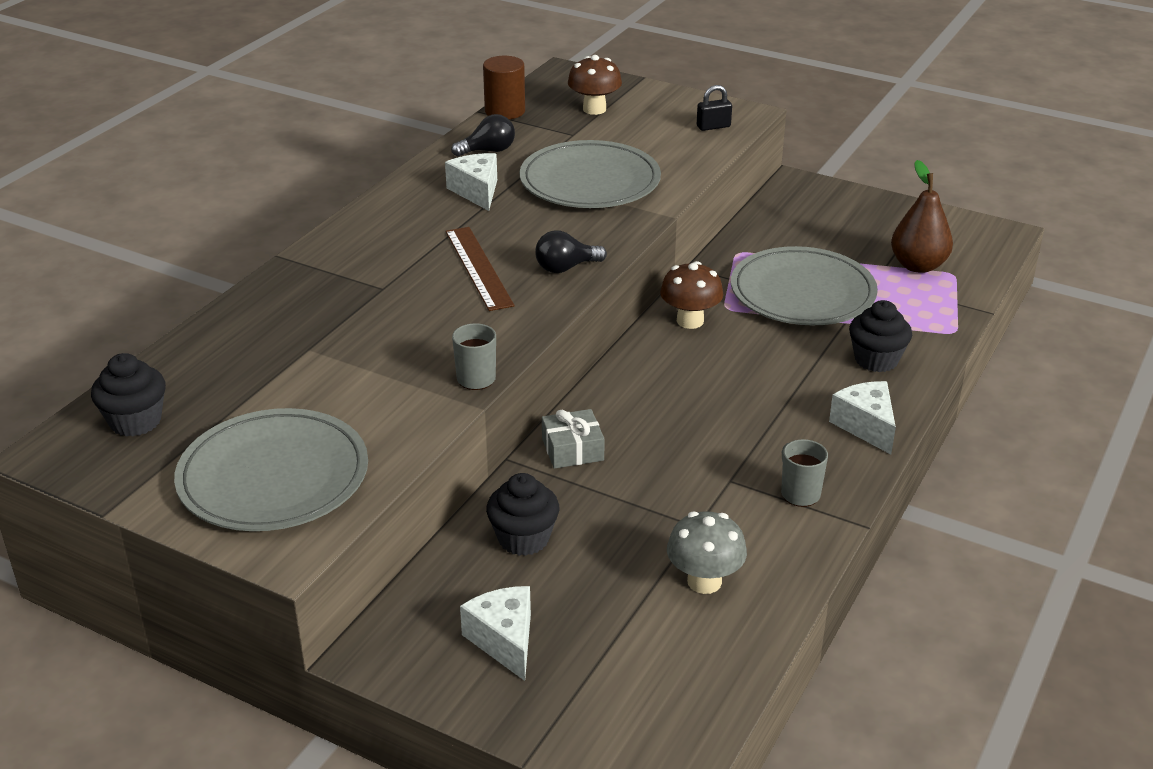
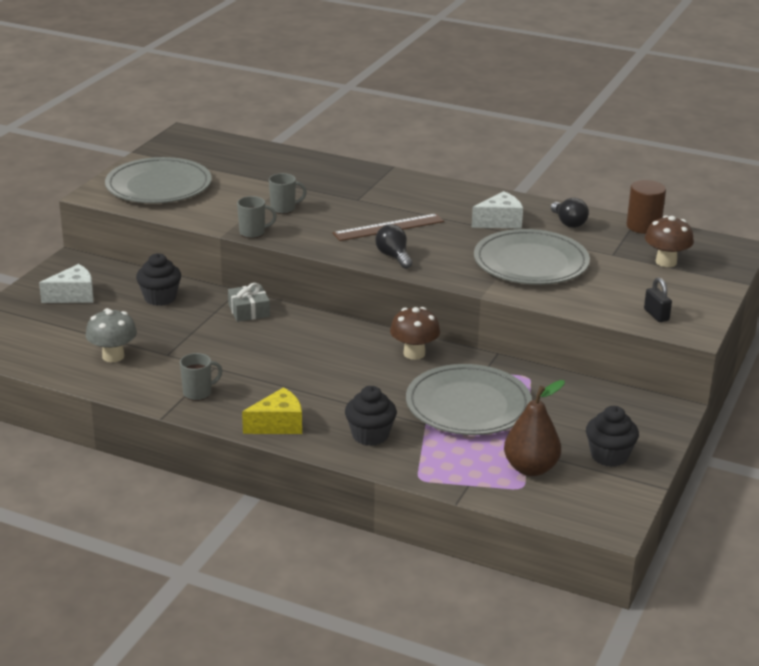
camera: 85 degrees right, 5 degrees down
(135, 421) = (211, 149): black cupcake -> black cupcake (609, 456)
(398, 350) = (284, 209): none -> grey mug
(866, 426) = (278, 425): white cheese -> yellow cheese

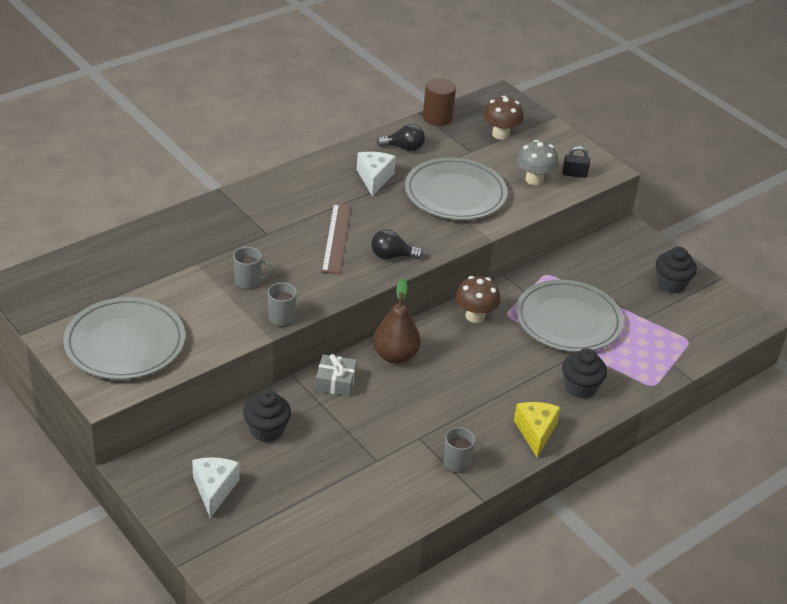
camera: 65 degrees left, 10 degrees up
(113, 356) = (355, 497): grey mushroom -> grey mushroom (534, 179)
(284, 209) = (248, 282): grey mug -> grey mug turned 75 degrees clockwise
(531, 468) = (667, 326): brown pear -> brown pear (395, 355)

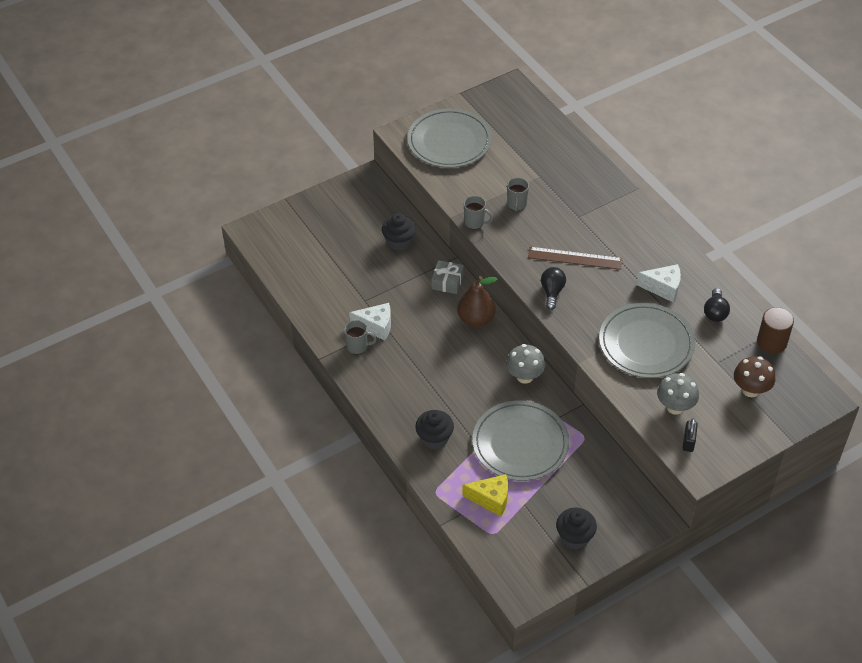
camera: 100 degrees right, 10 degrees up
(214, 489) = (346, 215): white cheese -> white cheese (376, 326)
(475, 316) = (524, 376): brown mushroom -> grey mushroom
(535, 432) = (385, 400): yellow cheese -> yellow cheese (491, 499)

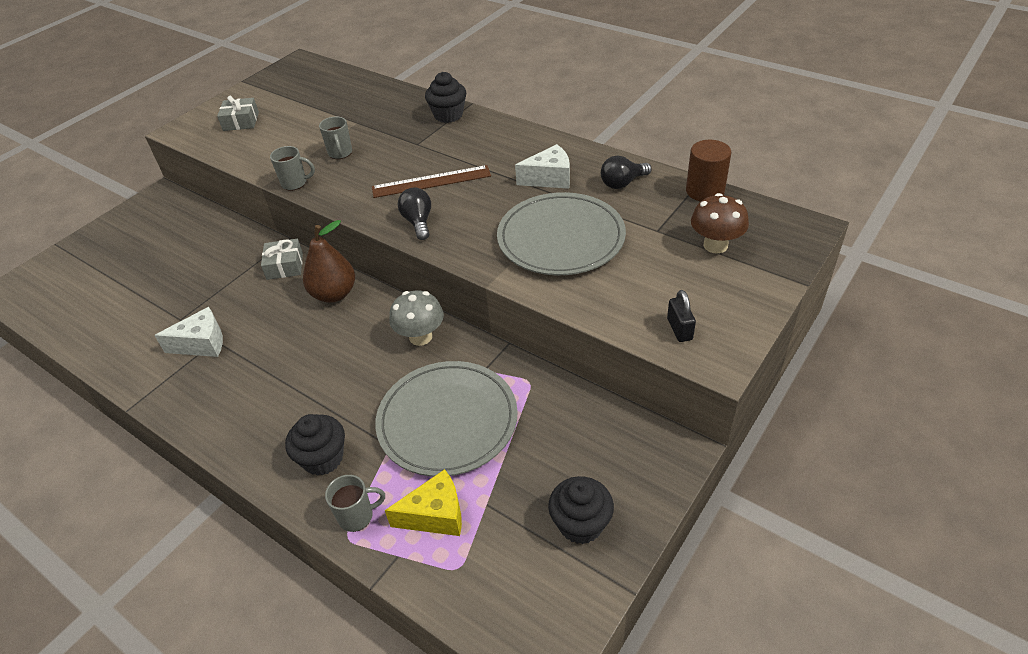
camera: 20 degrees left, 5 degrees down
(358, 346) = (181, 376): grey mug -> grey mug (357, 516)
(399, 242) = (212, 244): black cupcake -> black cupcake (448, 115)
(449, 141) = (241, 121): grey plate -> grey gift
(675, 407) = (637, 294): grey mushroom -> none
(715, 312) = (622, 183): black light bulb -> black light bulb turned 75 degrees clockwise

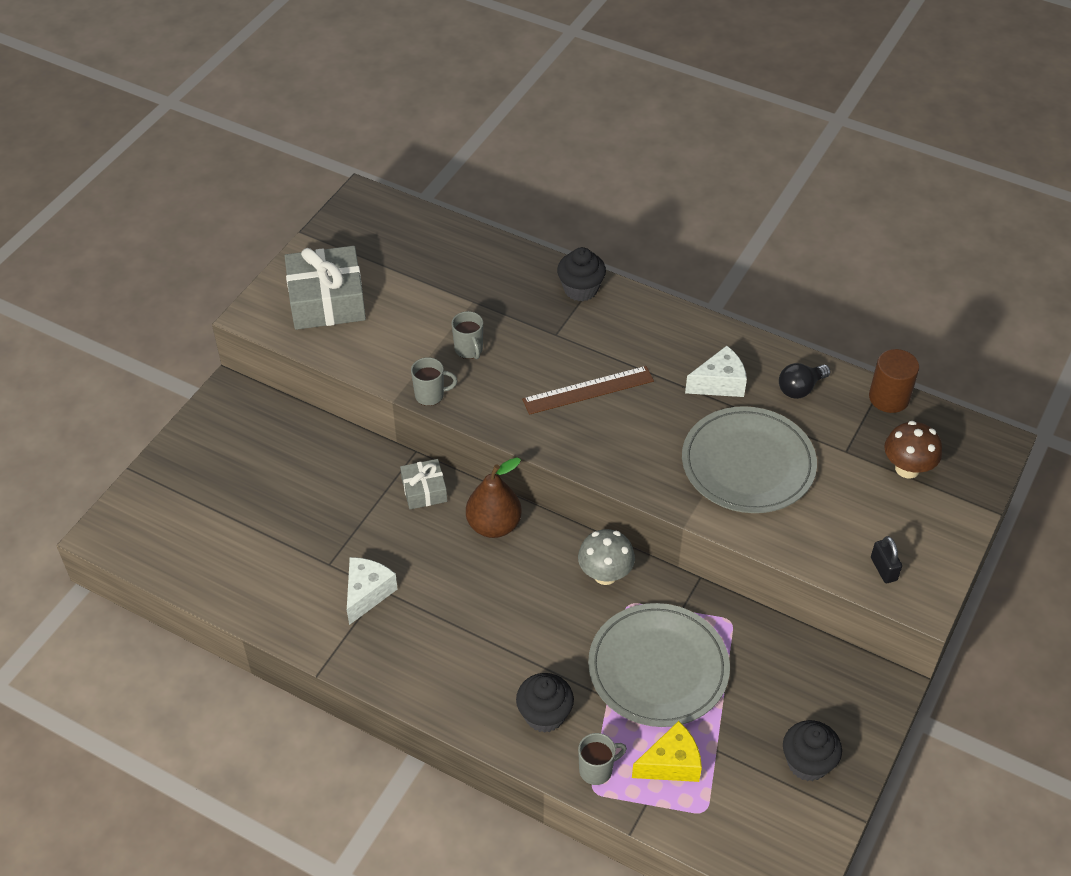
camera: 10 degrees left, 5 degrees up
(202, 344) = (367, 593): white cheese -> white cheese turned 45 degrees counterclockwise
(241, 121) = (327, 300): grey gift -> grey gift, size x1.87
(418, 222) = (589, 447): black light bulb -> none

